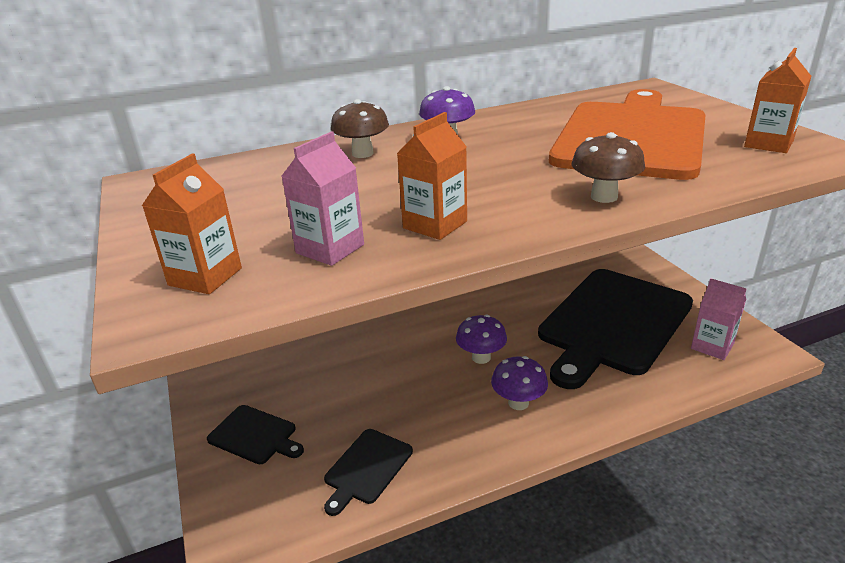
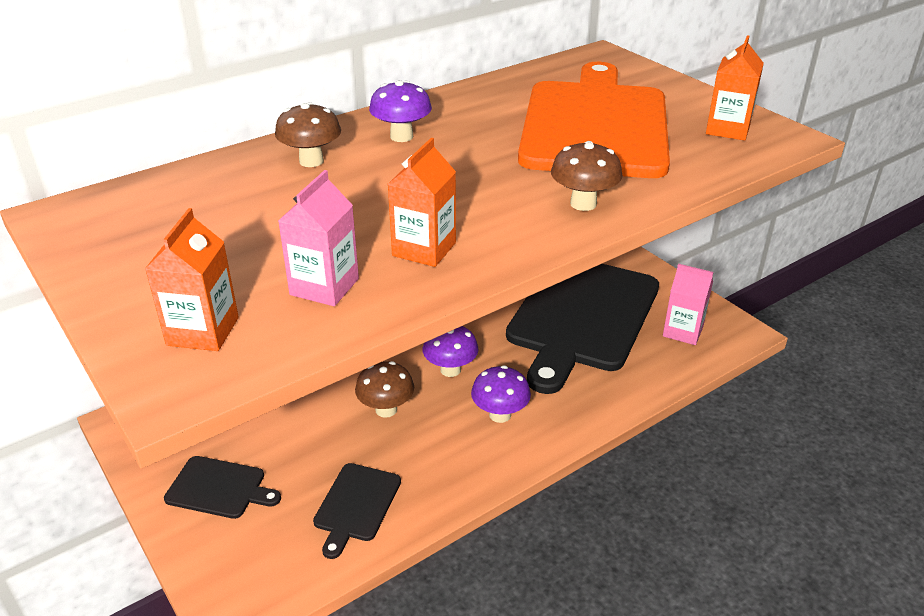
camera: 15 degrees left, 5 degrees up
(415, 385) = (386, 409): none -> brown mushroom

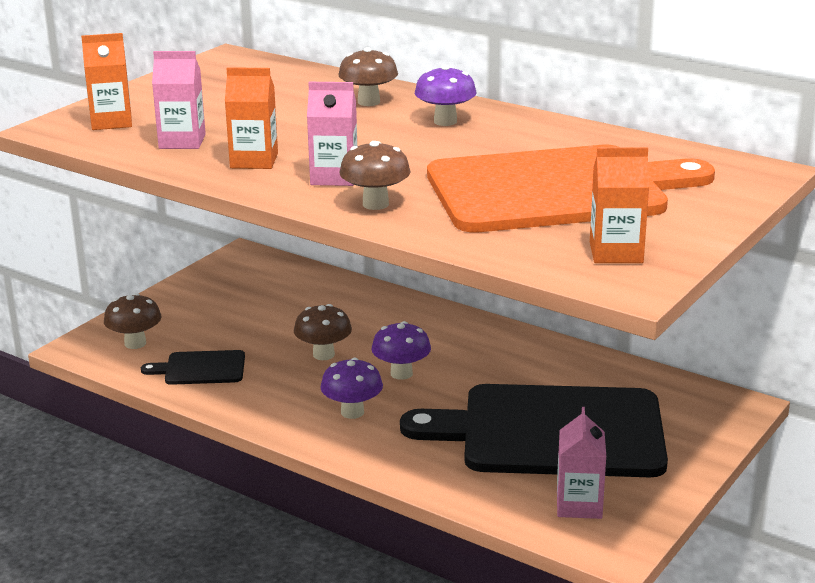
camera: 70 degrees right, 10 degrees down
(219, 488) = (192, 309): black cutting board -> none
(261, 553) = (135, 343): none -> brown mushroom
(502, 212) = (334, 177): none -> pink carton

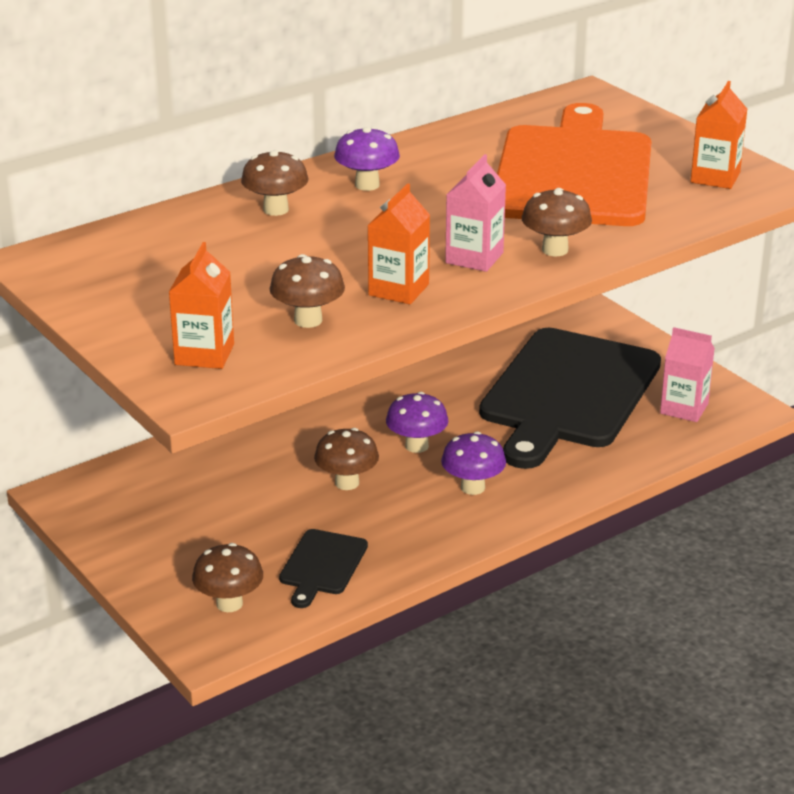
camera: 70 degrees left, 5 degrees up
(182, 141) = (308, 320): pink carton -> brown mushroom

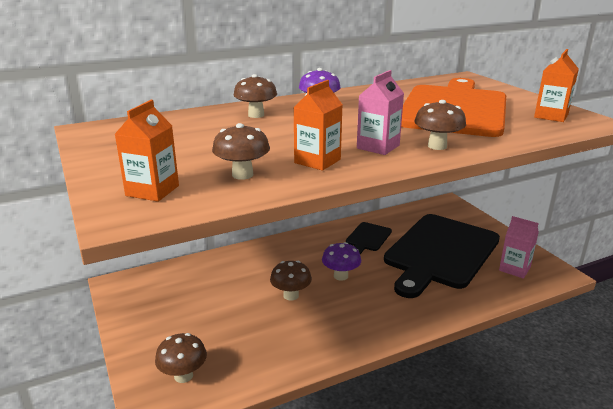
camera: 10 degrees right, 5 degrees down
(322, 565) = (256, 353): black cutting board -> black cutting board (367, 238)
(472, 487) = (371, 307): purple mushroom -> none

